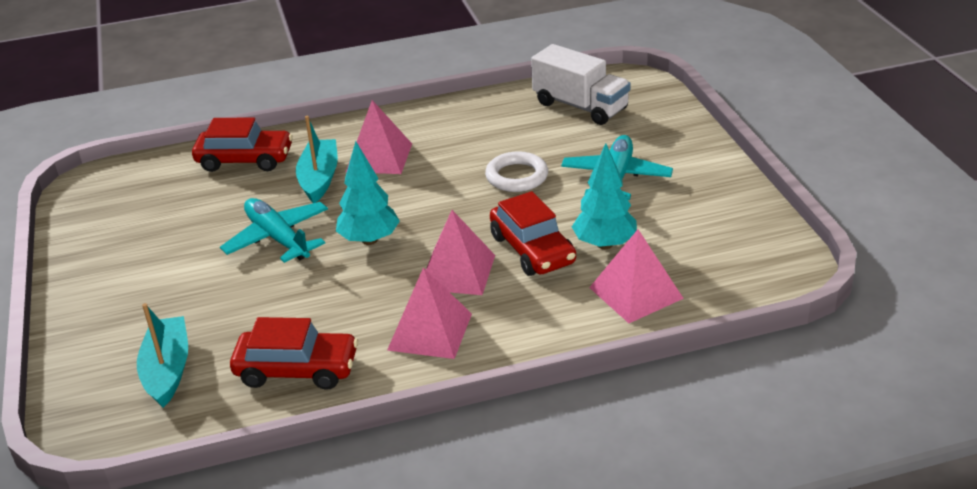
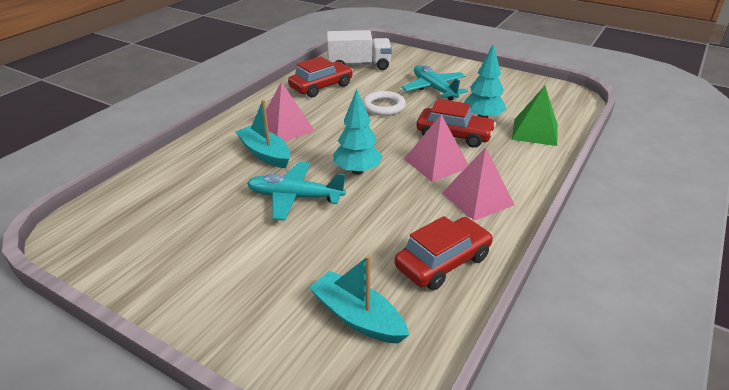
camera: 45 degrees left, 0 degrees up
(245, 160) = (189, 165): red car -> red car (321, 87)
(635, 293) = (535, 132): pink pyramid -> green pyramid

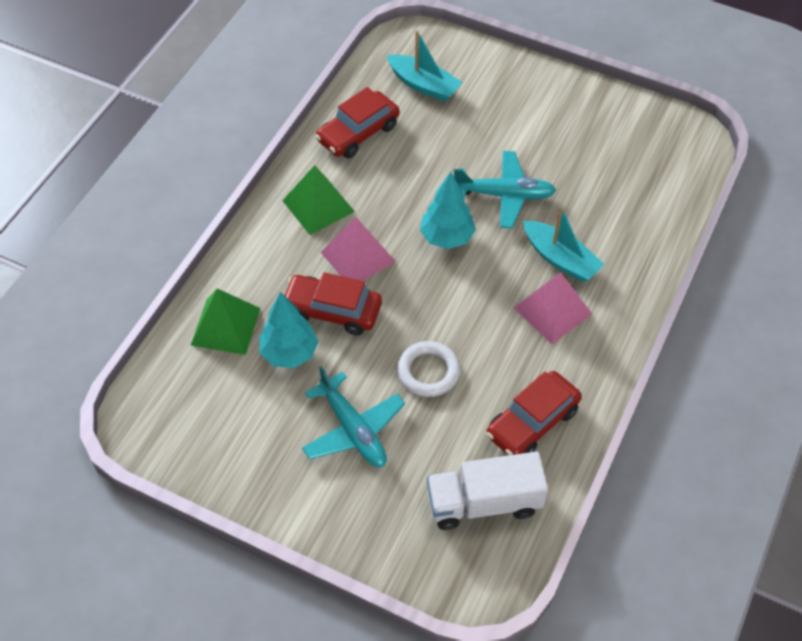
camera: 175 degrees right, 20 degrees up
(477, 198) = (318, 206): pink pyramid -> green pyramid

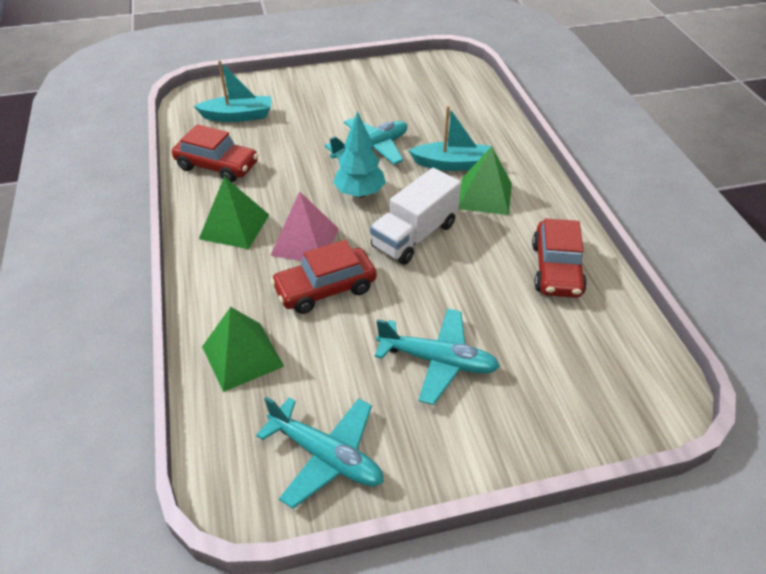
camera: 40 degrees left, 10 degrees down
(212, 441) = (326, 456): none -> turquoise plane
(289, 353) = (322, 340): turquoise tree -> none
(358, 133) = (217, 166): red car -> red car turned 75 degrees counterclockwise
(428, 371) = (447, 283): white ring -> none
(484, 502) = (591, 343): white truck -> white truck (414, 235)
(552, 311) = (484, 195): pink pyramid -> green pyramid

